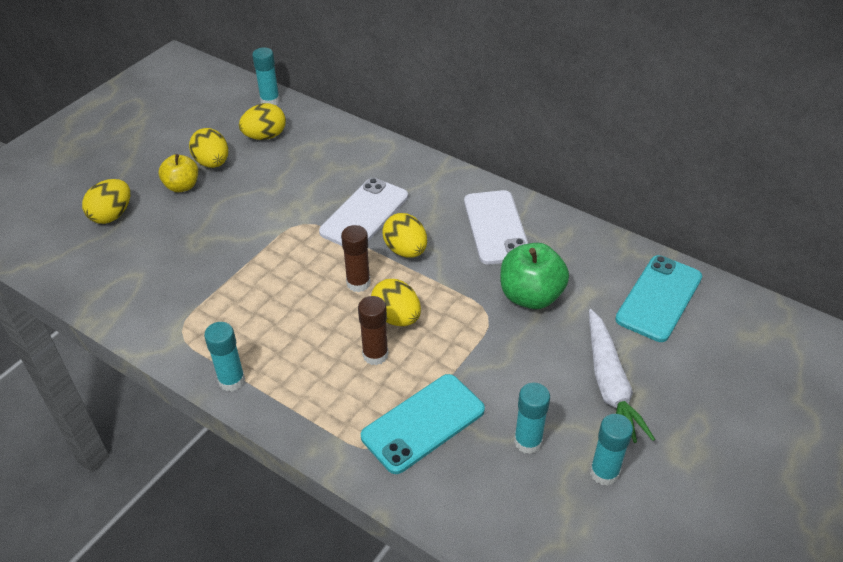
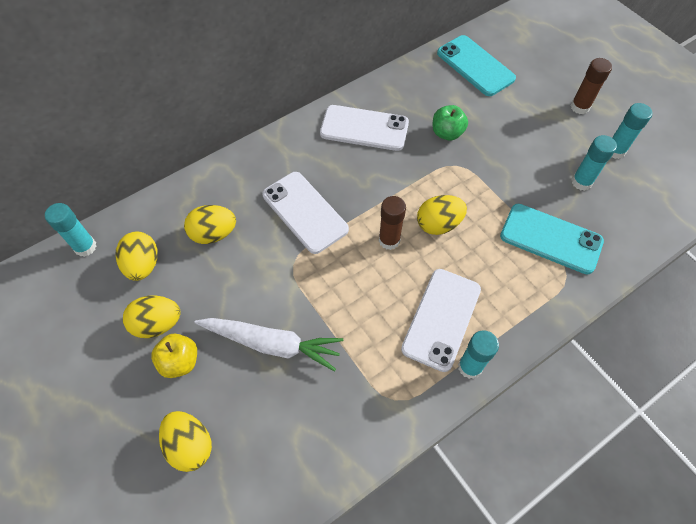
camera: 70 degrees left, 15 degrees up
(279, 346) = (441, 319): none -> white phone
(375, 355) = (474, 250): brown glue stick -> brown glue stick (580, 107)
(405, 250) = (364, 195): yellow egg -> yellow egg (214, 234)
(423, 423) = (551, 239): turquoise phone -> turquoise phone turned 45 degrees counterclockwise
(531, 296) = (447, 133): green apple -> green apple, size x0.65
(609, 385) = (544, 121): white carrot -> white carrot (272, 344)

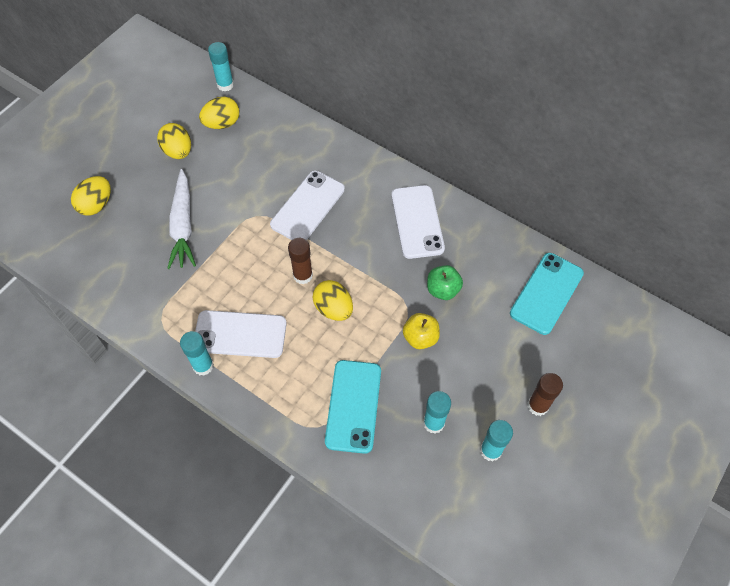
camera: 70 degrees right, 0 degrees up
(180, 361) = (153, 176): yellow apple -> yellow apple (420, 338)
(214, 234) = (264, 155): yellow egg -> none

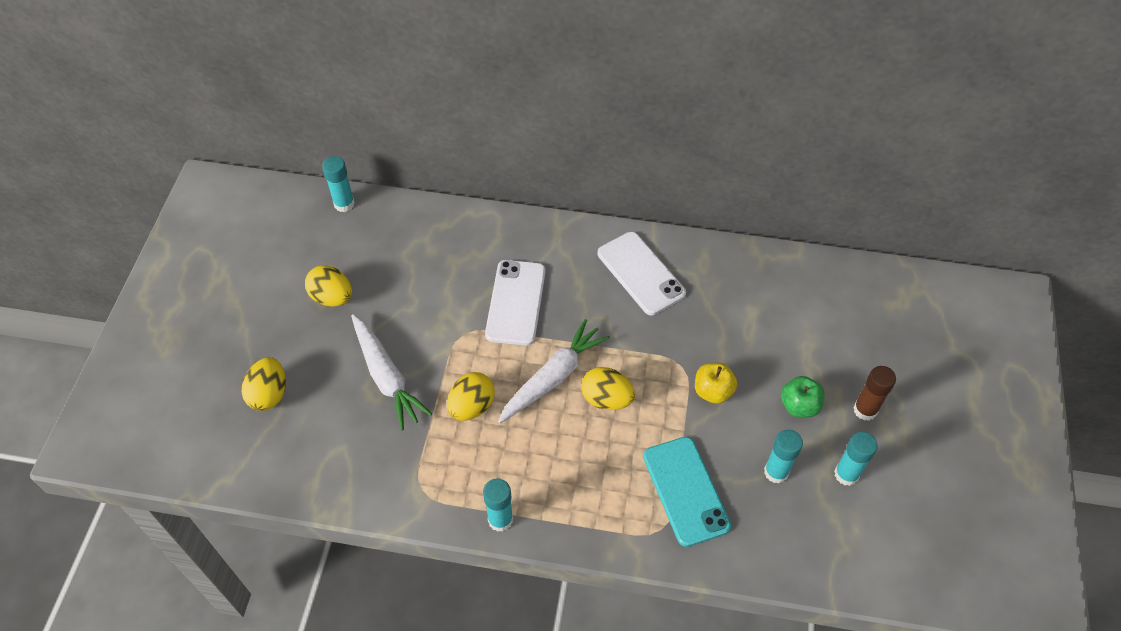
camera: 25 degrees left, 5 degrees down
(222, 123) = (366, 248): yellow egg -> yellow egg (471, 406)
(240, 334) = (521, 468): white phone -> none
(303, 275) = (553, 377): brown glue stick -> white carrot
(443, 290) = (707, 333): green apple -> green apple (799, 406)
(546, 293) = (810, 295): turquoise phone -> none

